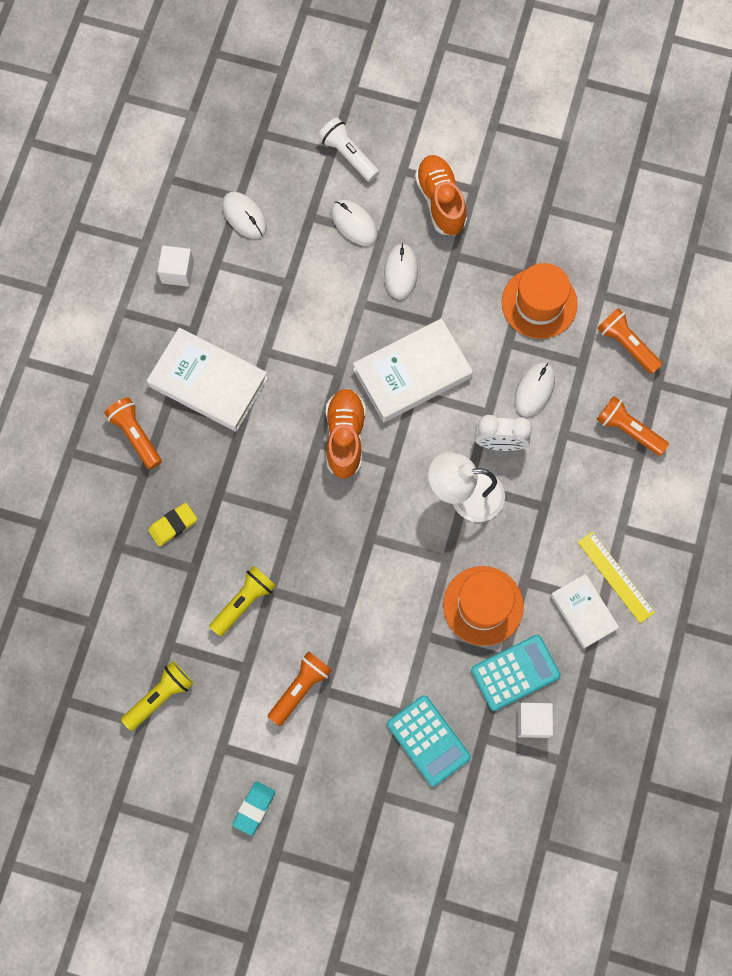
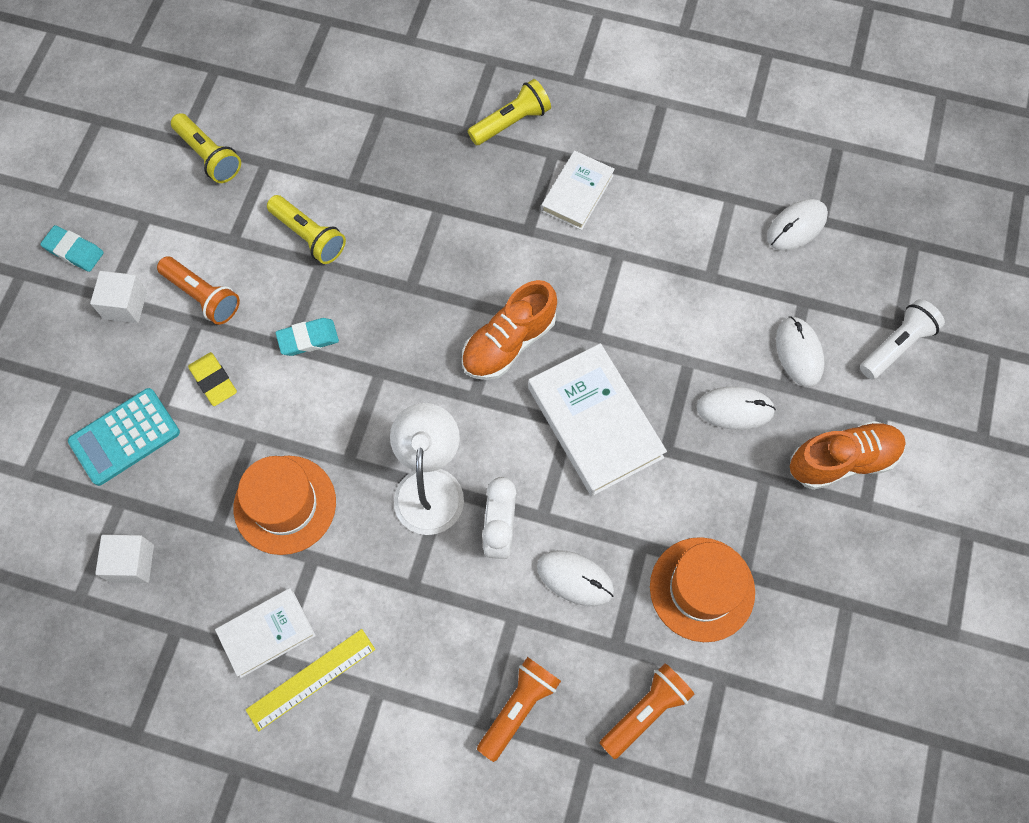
camera: 90 degrees right, 5 degrees down
(135, 435) = (511, 122): orange flashlight -> yellow flashlight
(173, 525) = (403, 162): yellow eraser -> yellow eraser (213, 381)
(177, 272) = (716, 157): white cube -> white cube (125, 305)
(208, 382) = (577, 193): white book -> white book, size x0.59
(340, 597) = (308, 339): none -> turquoise eraser
(345, 437) = (509, 343): orange shoe -> orange shoe turned 135 degrees clockwise
(354, 223) = (799, 353): white mouse -> white mouse turned 60 degrees counterclockwise
(515, 672) = (196, 542): turquoise calculator -> none

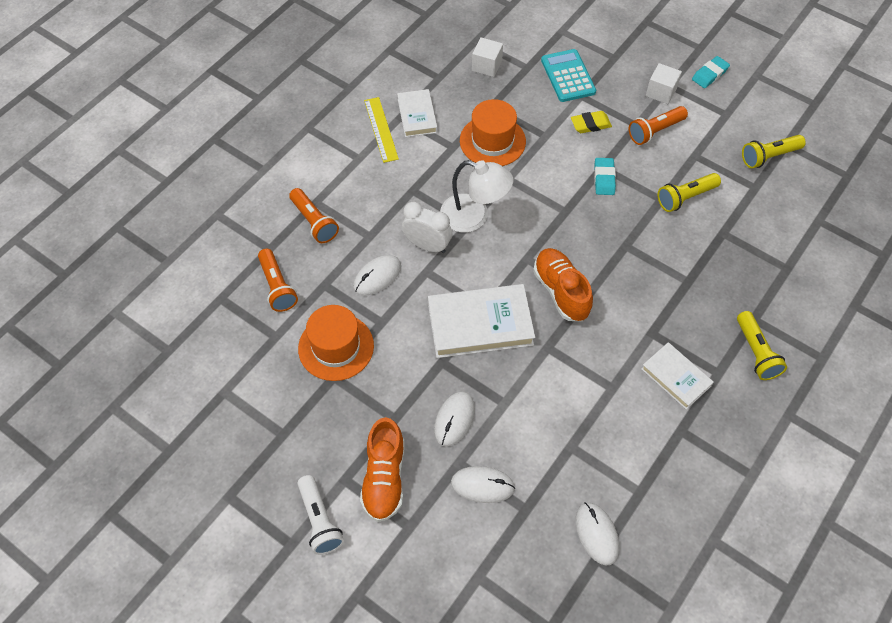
camera: 110 degrees right, 10 degrees down
(896, 345) = (461, 566): white flashlight -> white flashlight (320, 520)

